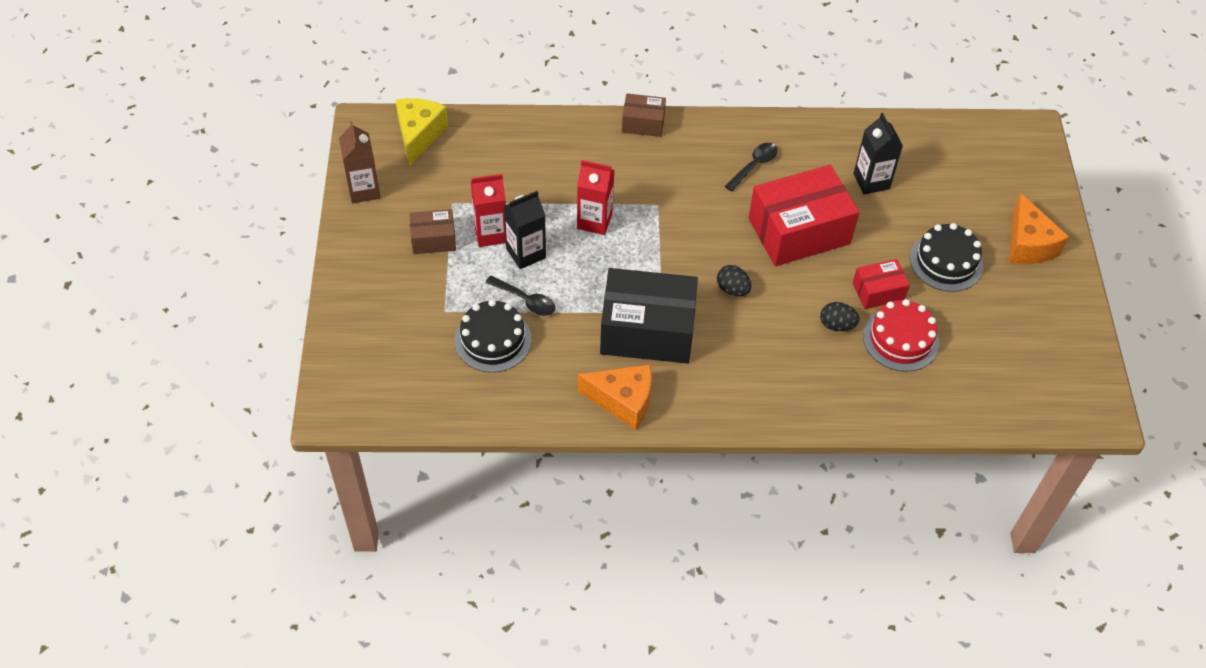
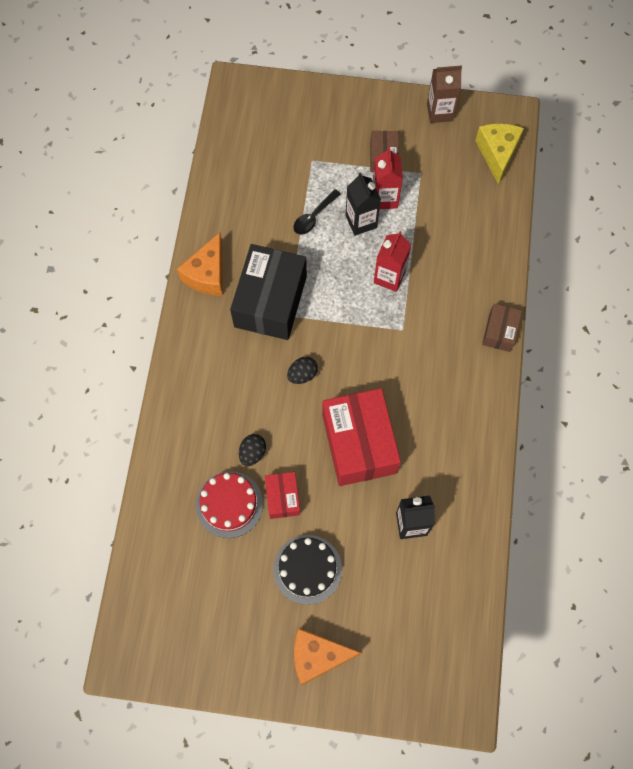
camera: 100 degrees right, 15 degrees up
(419, 135) = (497, 154): yellow cheese -> yellow cheese turned 105 degrees counterclockwise
(493, 340) = (279, 190): black cake -> none
(754, 166) = (440, 420): black spoon -> none

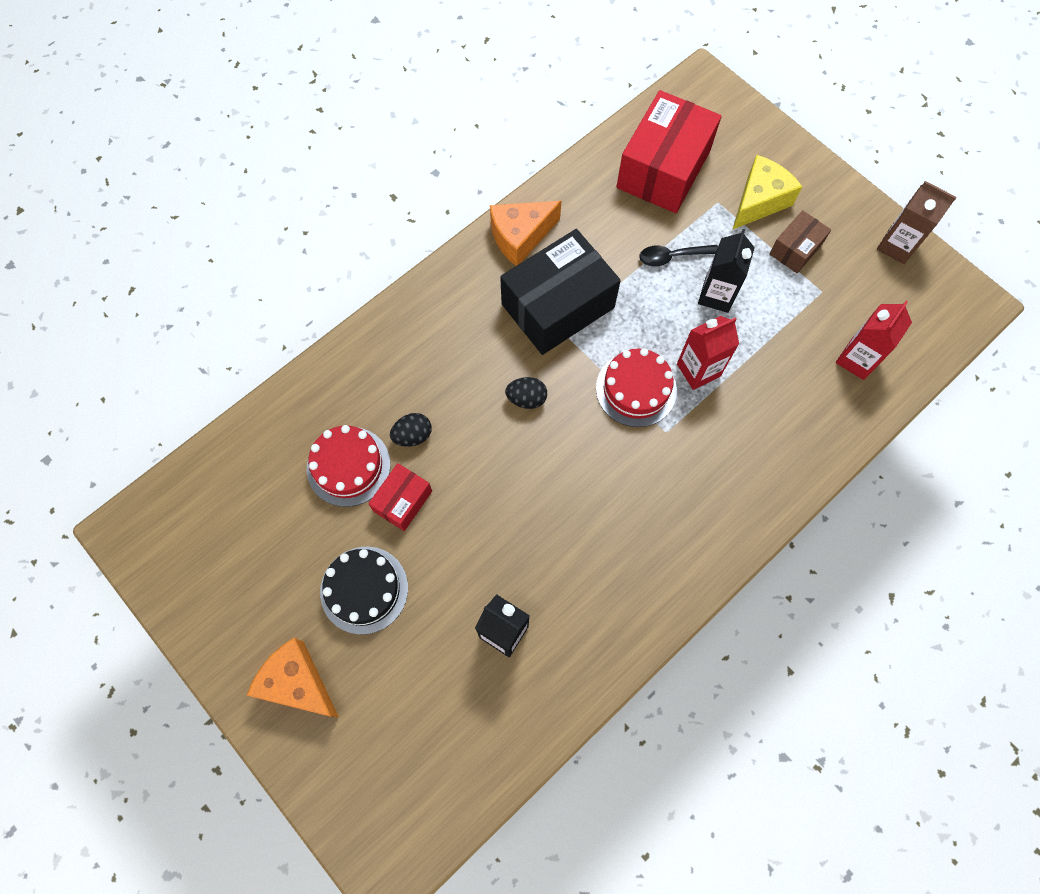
camera: 40 degrees right, 0 degrees up
(359, 443) = (522, 509): red box -> red box (663, 169)
(363, 317) = (636, 389): none -> red cake
(384, 198) = (761, 290): red carton -> red carton (857, 359)
(497, 154) = (925, 331): yellow cheese -> yellow cheese (759, 201)
(499, 332) = (769, 513): brown box -> none

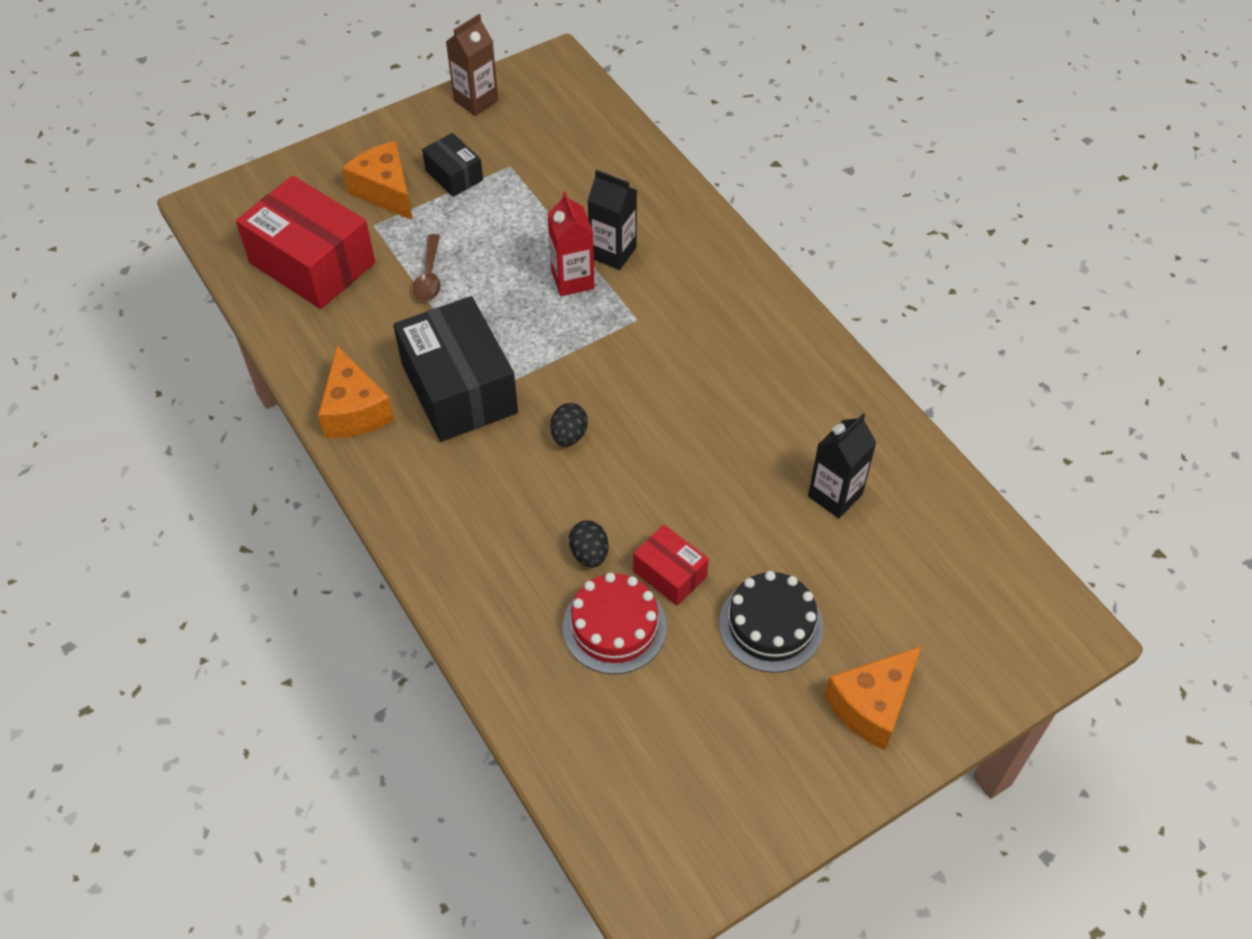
camera: 80 degrees left, 15 degrees down
(636, 389) = (581, 336): red cake -> none
(672, 257) = (429, 276): black spoon -> brown spoon
(716, 295) = (488, 248): black carton -> black carton (613, 253)
(759, 201) = (385, 191): yellow cheese -> orange cheese
(795, 249) = (454, 175): brown box -> black box
(857, 359) = (593, 157): red carton -> none

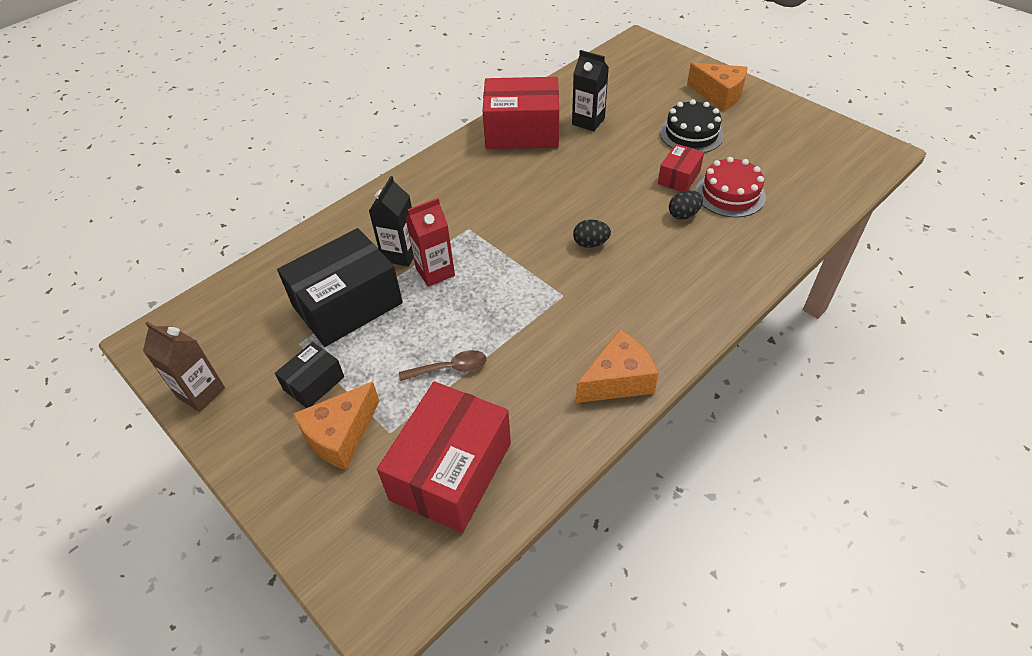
camera: 100 degrees left, 5 degrees down
(459, 388) = (569, 316): black box -> black box (347, 304)
(828, 408) = (522, 131): none -> red box

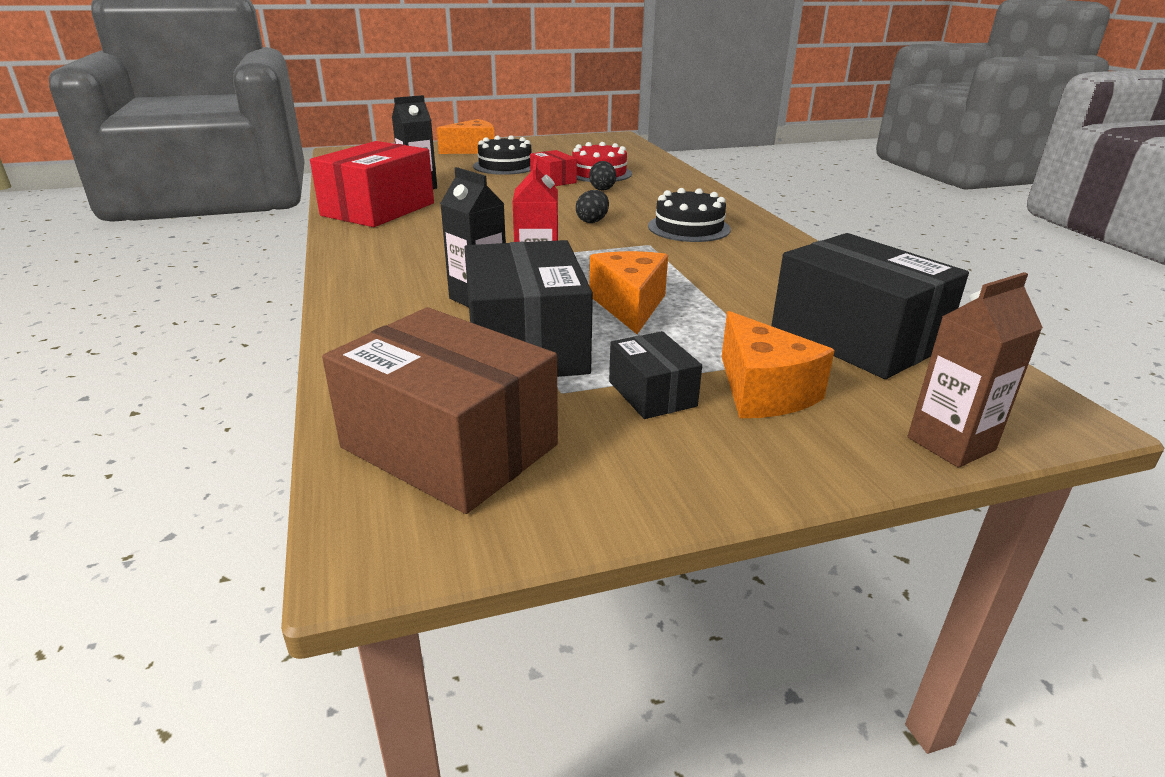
camera: 65 degrees left, 20 degrees down
(201, 392) = (582, 498): brown carton -> brown carton (950, 444)
(228, 325) = (449, 446): none -> brown box
(450, 368) = (702, 309): brown spoon -> none
(451, 471) = (856, 338): red box -> black box
(617, 380) = (780, 249): orange cheese -> orange cheese (629, 306)
(624, 305) = (689, 228): none -> black cake

